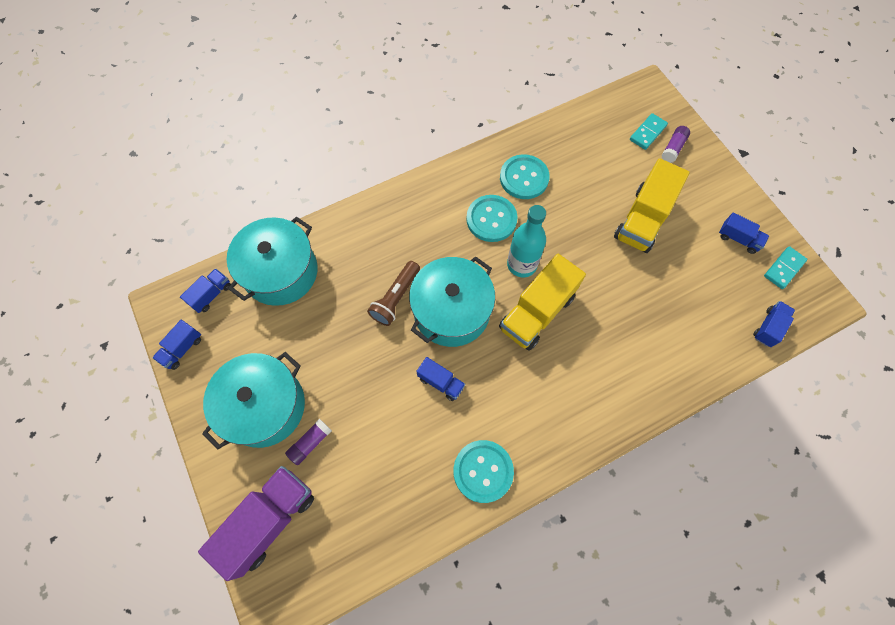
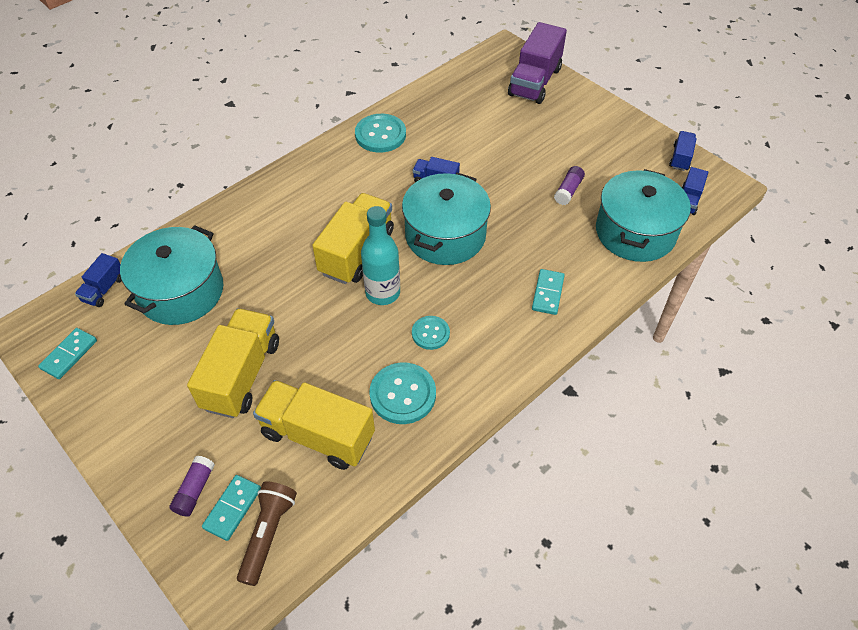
camera: 165 degrees right, 15 degrees down
(265, 406) = (581, 137): turquoise pot -> turquoise pot (181, 291)
(310, 443) = (529, 124): purple glue stick -> purple glue stick (568, 191)
(385, 232) = (547, 293): none -> turquoise domino
(395, 298) = (506, 234): brown flashlight -> brown flashlight (268, 534)
(491, 219) = (430, 333): turquoise button -> turquoise button, size x0.61
(588, 164) = (318, 435): none -> yellow truck
(738, 239) = (120, 378): blue truck -> none

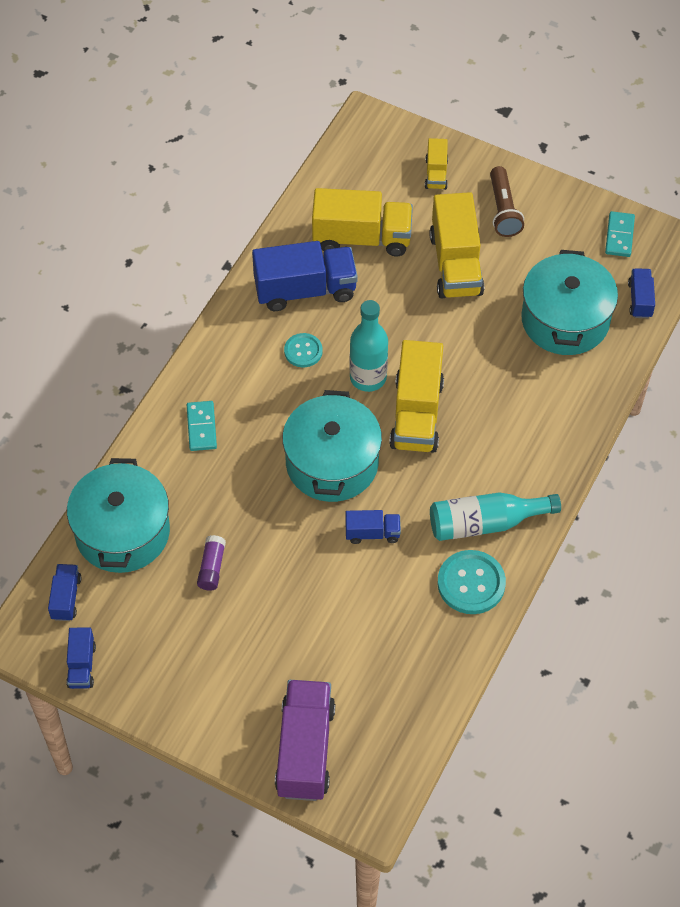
camera: 160 degrees right, 5 degrees up
(195, 490) = (436, 173): purple glue stick -> yellow truck
(233, 508) = (399, 171): turquoise domino -> none
(268, 534) = (362, 163): brown flashlight -> brown flashlight (503, 210)
(348, 165) = (485, 523): none -> turquoise bottle
(403, 394) = (305, 290): turquoise button -> blue truck

